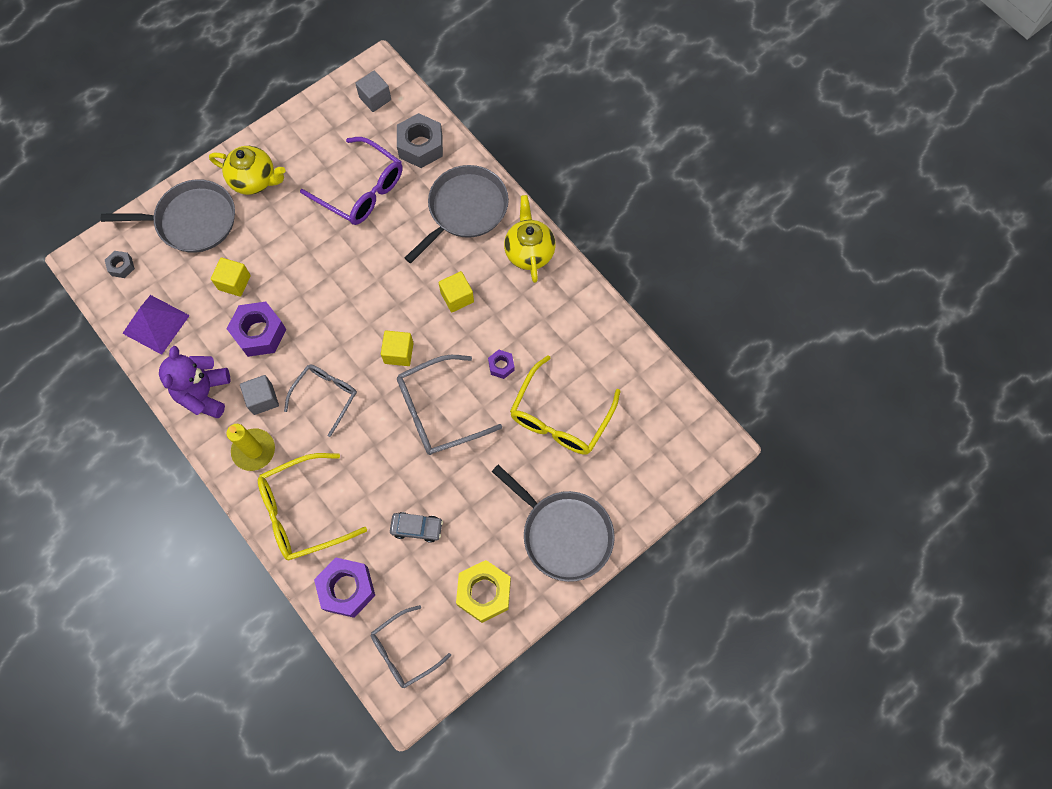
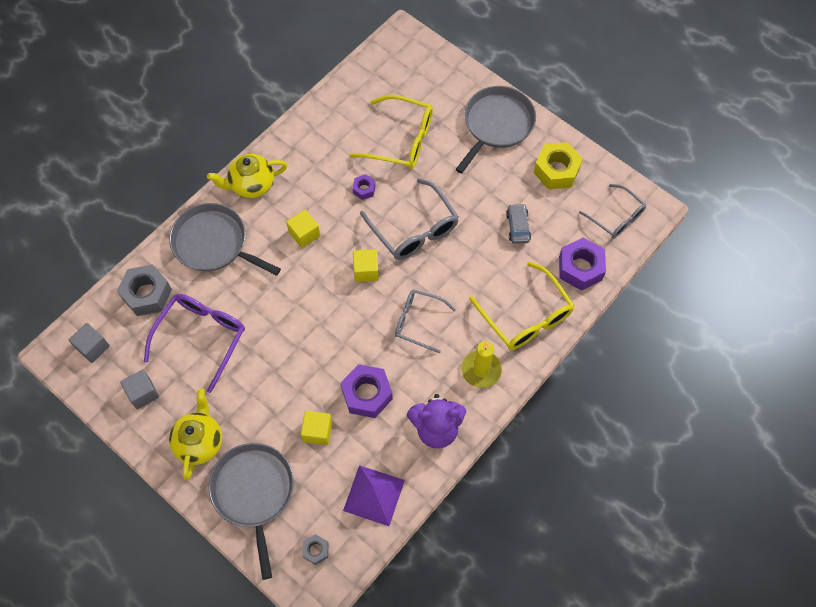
camera: 100 degrees left, 5 degrees down
(263, 399) = (431, 374): grey cube -> grey cube (143, 393)

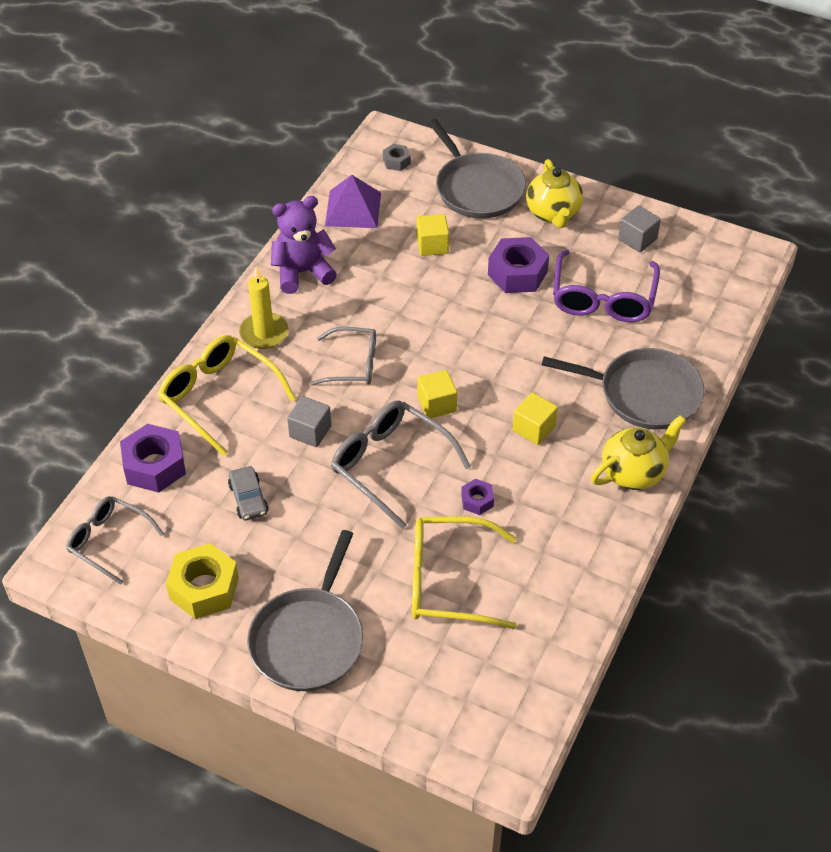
camera: 165 degrees right, 15 degrees down
(93, 347) = (719, 266): grey cube -> grey cube (310, 431)
(147, 294) = (692, 325): grey nut -> none
(367, 394) = (390, 286): purple nut -> purple nut (517, 273)

